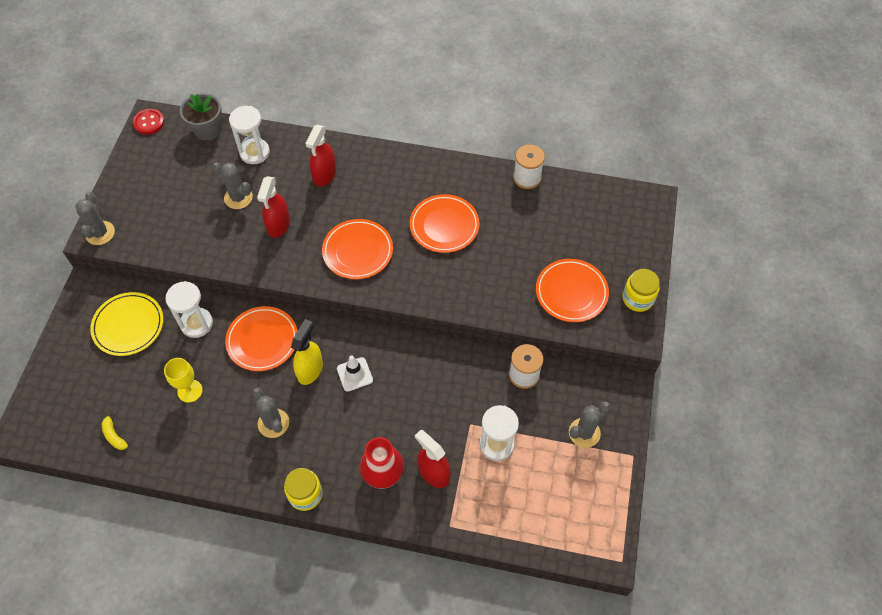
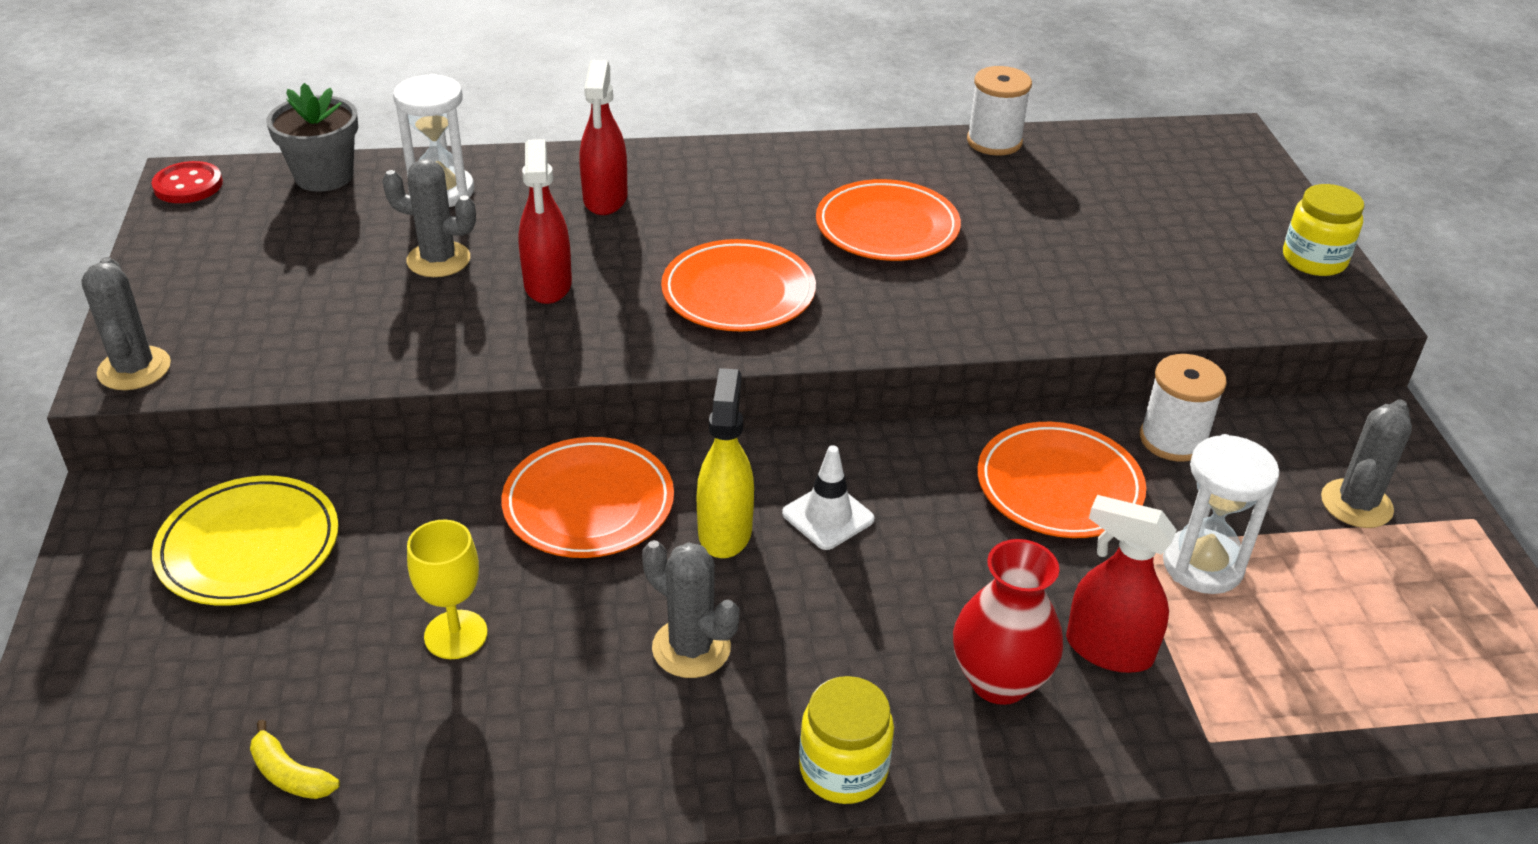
camera: 20 degrees left, 20 degrees down
(196, 323) = (418, 507): white hourglass -> none
(571, 292) = (1191, 274): orange plate -> orange plate (1059, 486)

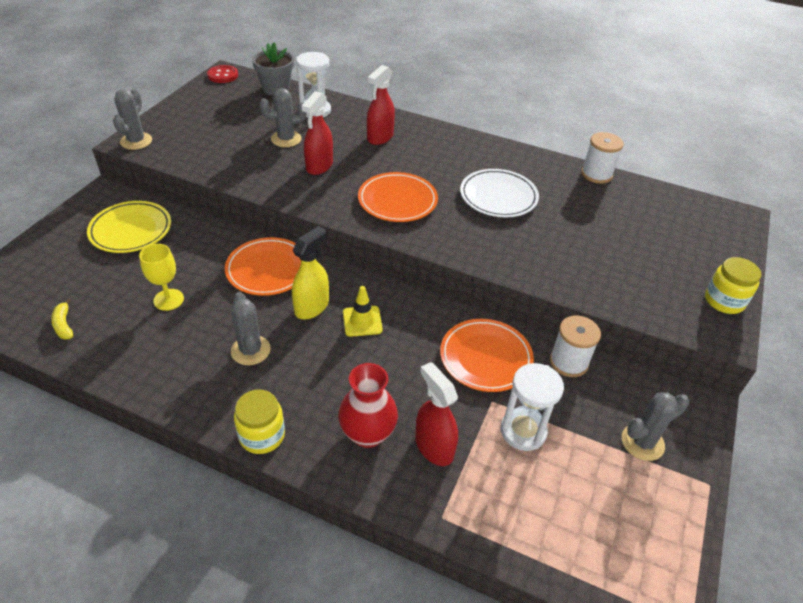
camera: 30 degrees right, 5 degrees up
(438, 260) = (286, 139): grey cactus -> grey cactus turned 60 degrees counterclockwise
(828, 516) = (362, 321): white traffic cone -> yellow traffic cone
(887, 227) = (498, 196): orange plate -> white plate

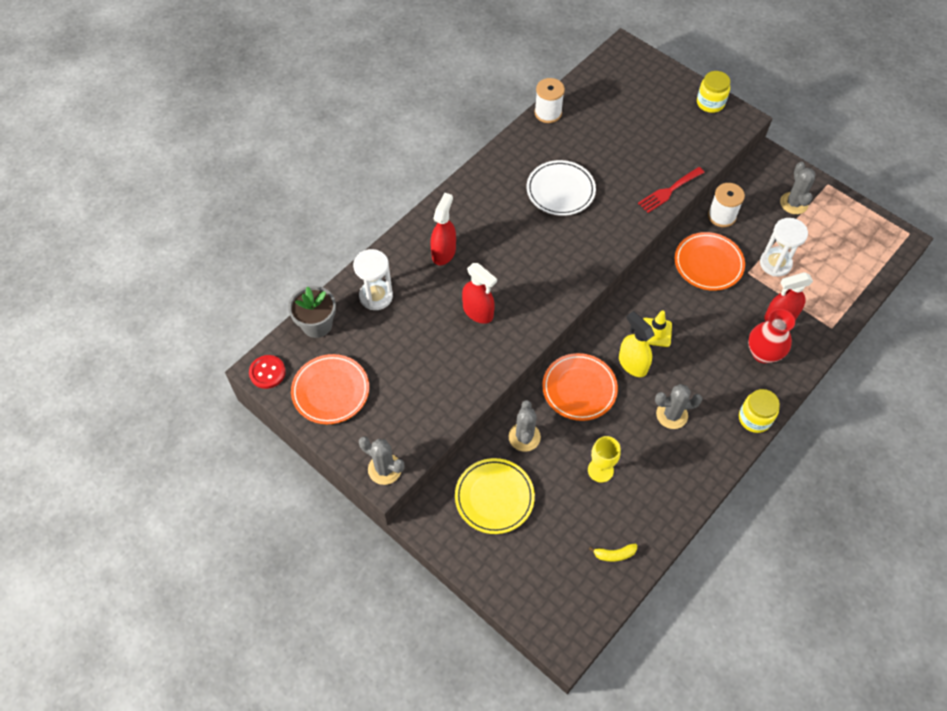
camera: 70 degrees left, 15 degrees up
(286, 139) = (422, 331): grey cactus -> grey cactus (524, 437)
(380, 137) = (444, 252): red spray bottle -> red spray bottle turned 120 degrees counterclockwise
(397, 200) = (547, 263): orange plate -> orange plate (330, 391)
(552, 279) = (669, 191): none -> red fork

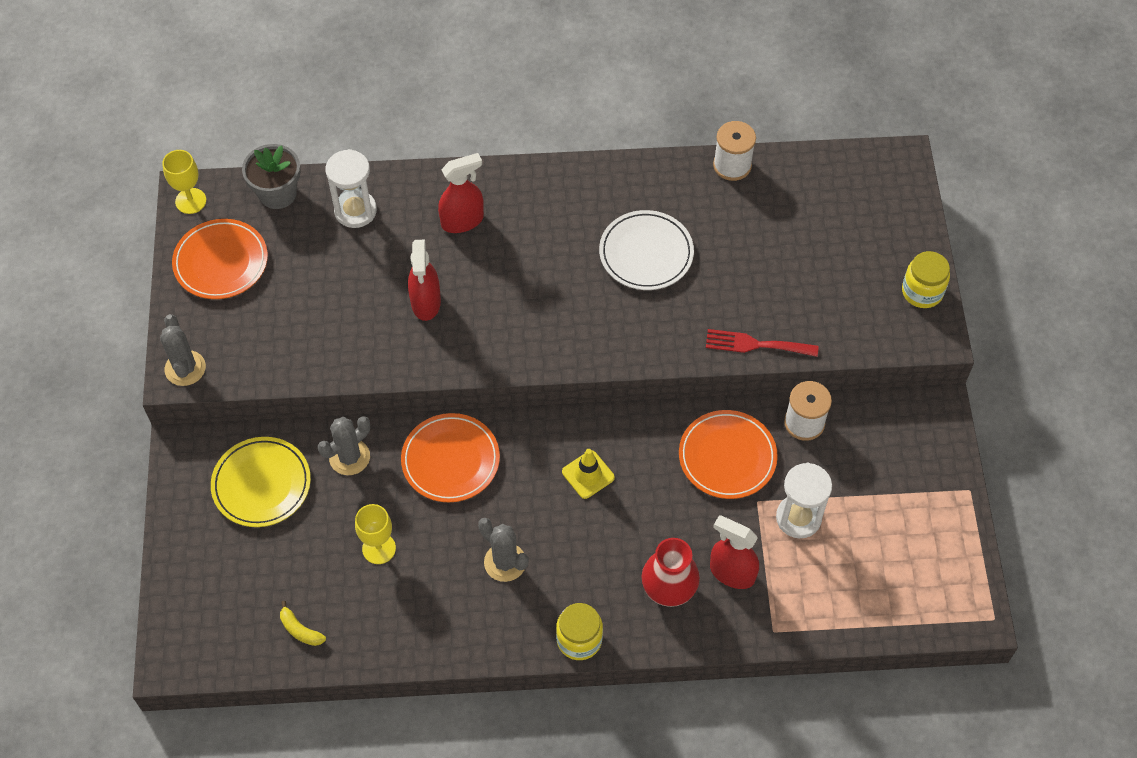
camera: 45 degrees right, 0 degrees up
(267, 372) = (191, 201): red button -> yellow goblet
(632, 364) = (528, 483): yellow spray bottle -> none
(794, 203) = (902, 477): grey cactus -> none

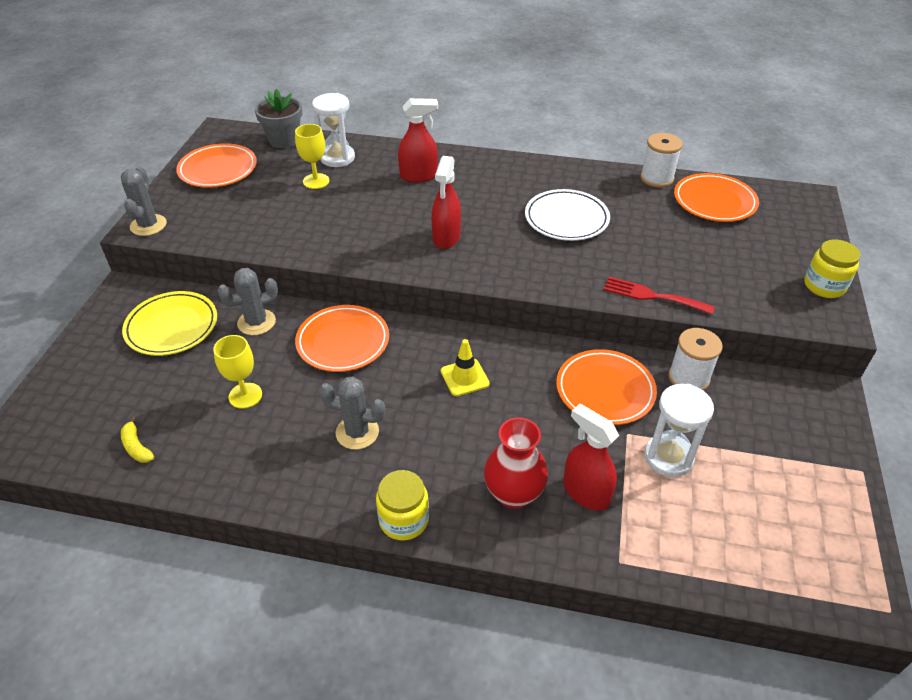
camera: 15 degrees right, 15 degrees down
(191, 201) = (218, 134): yellow goblet -> yellow goblet (316, 181)
(426, 302) = (365, 218): red spray bottle -> red spray bottle (446, 238)
(505, 562) = (357, 432): grey cactus -> grey cactus turned 45 degrees counterclockwise
(800, 190) = (714, 201): none -> orange plate

